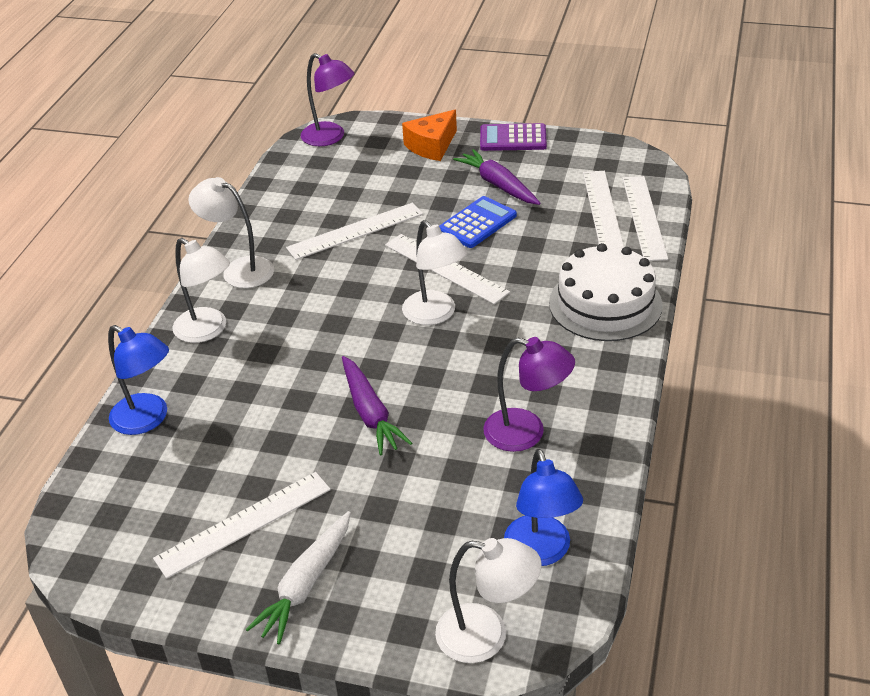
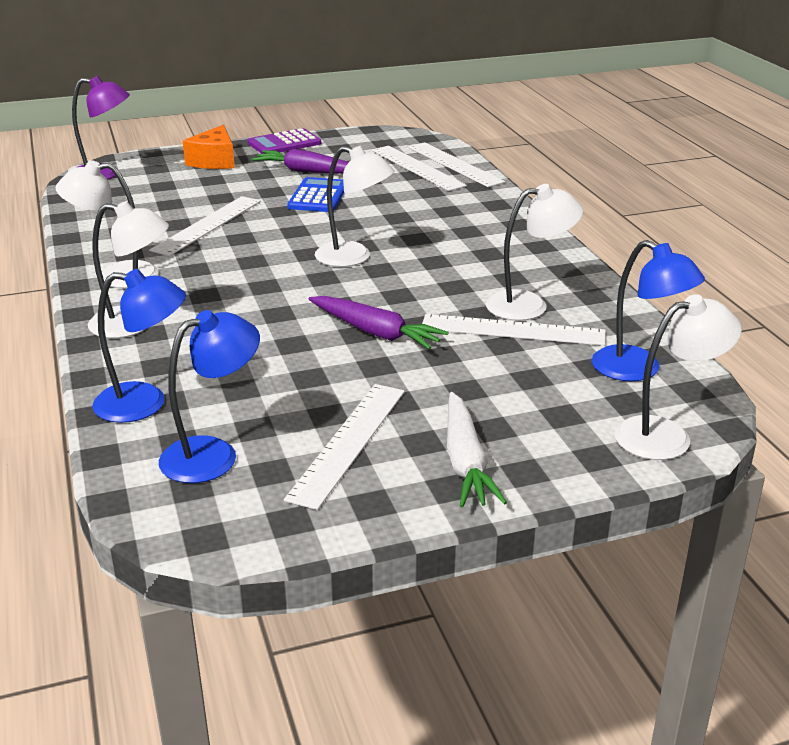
camera: 35 degrees left, 10 degrees down
(148, 491) = (213, 454): none -> blue lamp
(445, 268) = (325, 228): white ruler -> white ruler (512, 330)
(526, 433) = (529, 305): purple lamp -> white lamp
(605, 304) = (489, 216): white cake -> none

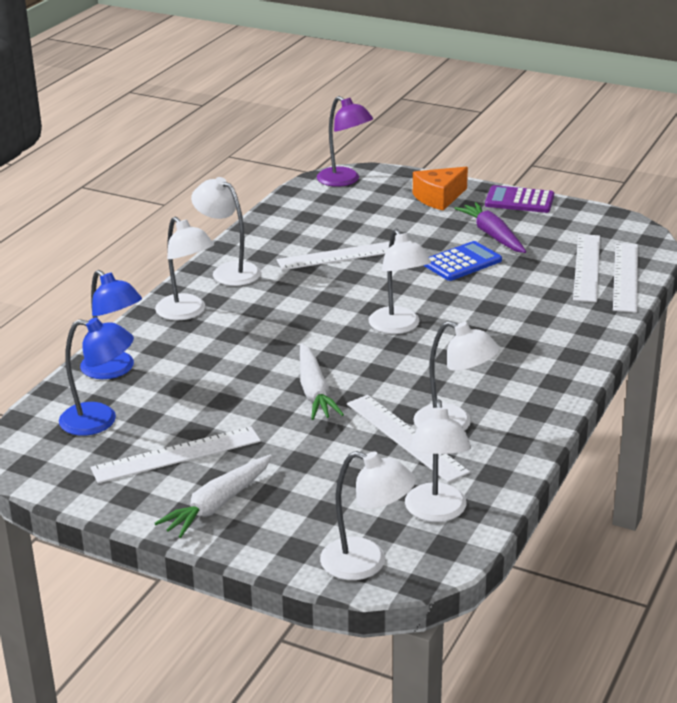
camera: 45 degrees right, 0 degrees up
(375, 332) = (314, 391): purple carrot -> white carrot
(638, 370) = (436, 512): blue lamp -> white lamp

